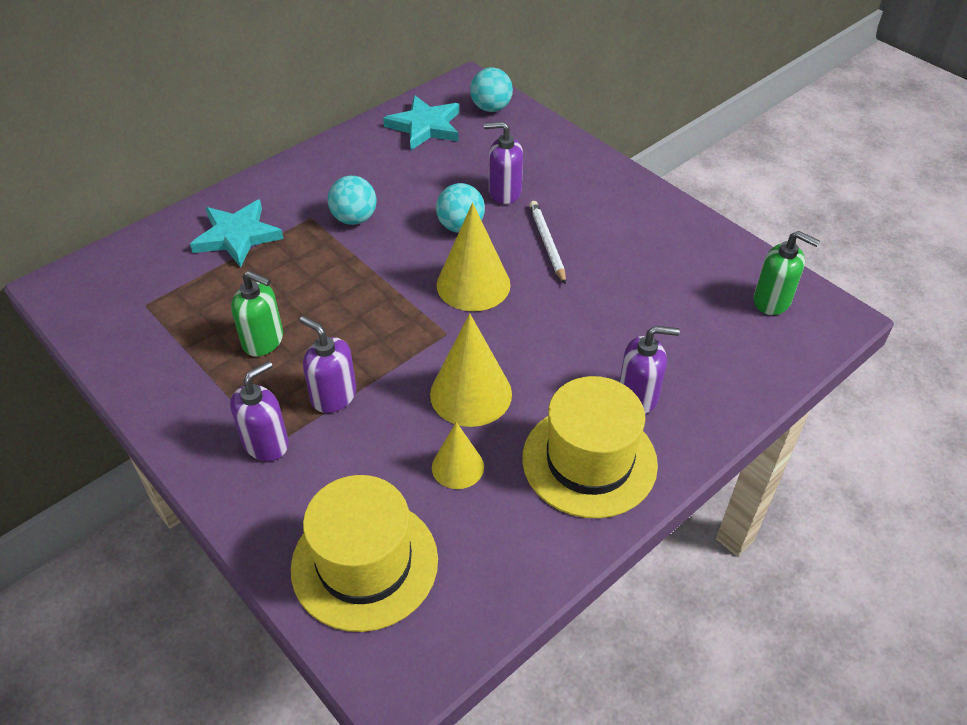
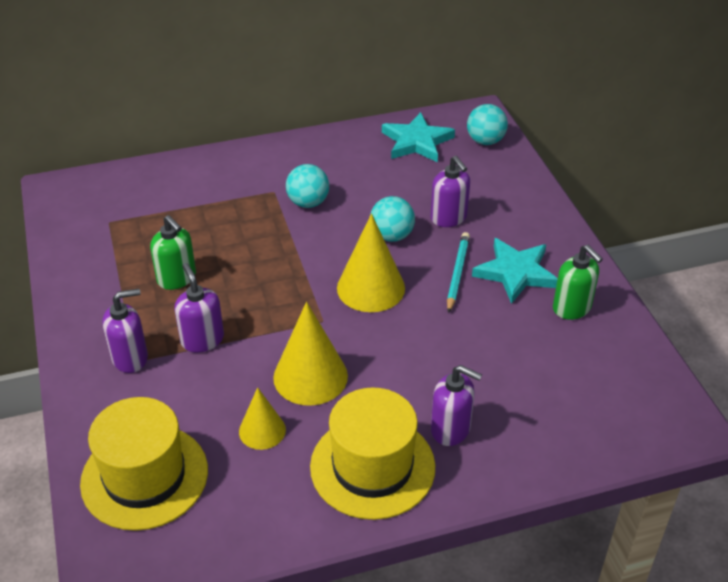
camera: 25 degrees right, 5 degrees down
(237, 236) = (208, 189): turquoise star -> turquoise star (515, 273)
(504, 192) = (449, 218): purple soap dispenser -> purple soap dispenser turned 150 degrees counterclockwise
(547, 243) = (457, 273): white pencil -> turquoise pencil
(772, 301) = (633, 390): green soap dispenser -> green soap dispenser (572, 308)

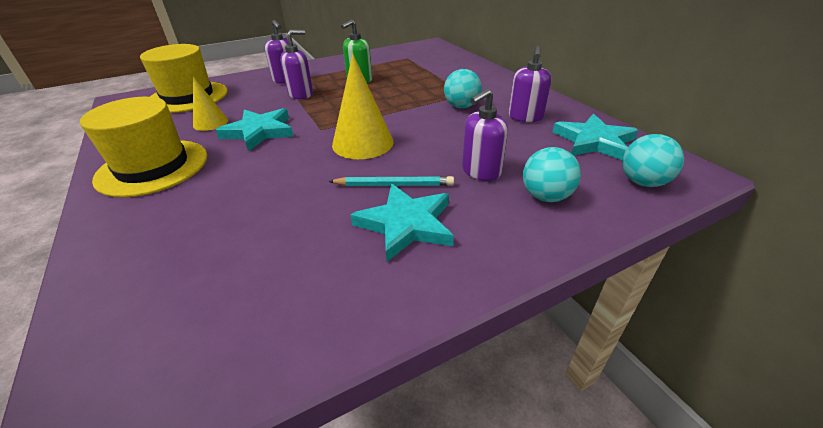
camera: 80 degrees right, 5 degrees down
(310, 376) = (259, 132): yellow cone -> turquoise star
(392, 236) = (437, 145): turquoise ball -> turquoise ball (545, 196)
(451, 429) = (176, 201): purple soap dispenser -> purple soap dispenser (525, 117)
(572, 308) = (349, 278): green soap dispenser -> none

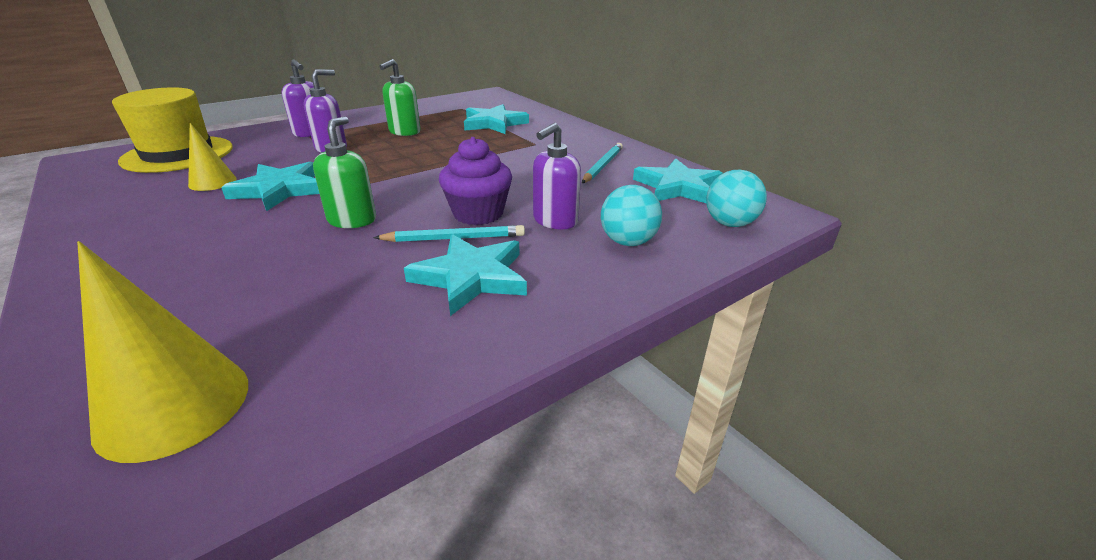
camera: 10 degrees left, 5 degrees down
(153, 167) = (136, 233): yellow hat -> none
(313, 163) = (352, 220): none -> green soap dispenser
(362, 143) = (413, 197): yellow cone -> yellow cone (174, 405)
(415, 161) = (478, 213): none -> purple cupcake
(433, 73) = (494, 123): none -> turquoise star
(461, 106) = (529, 157): turquoise ball -> none
(525, 117) = (602, 166): purple soap dispenser -> turquoise pencil

